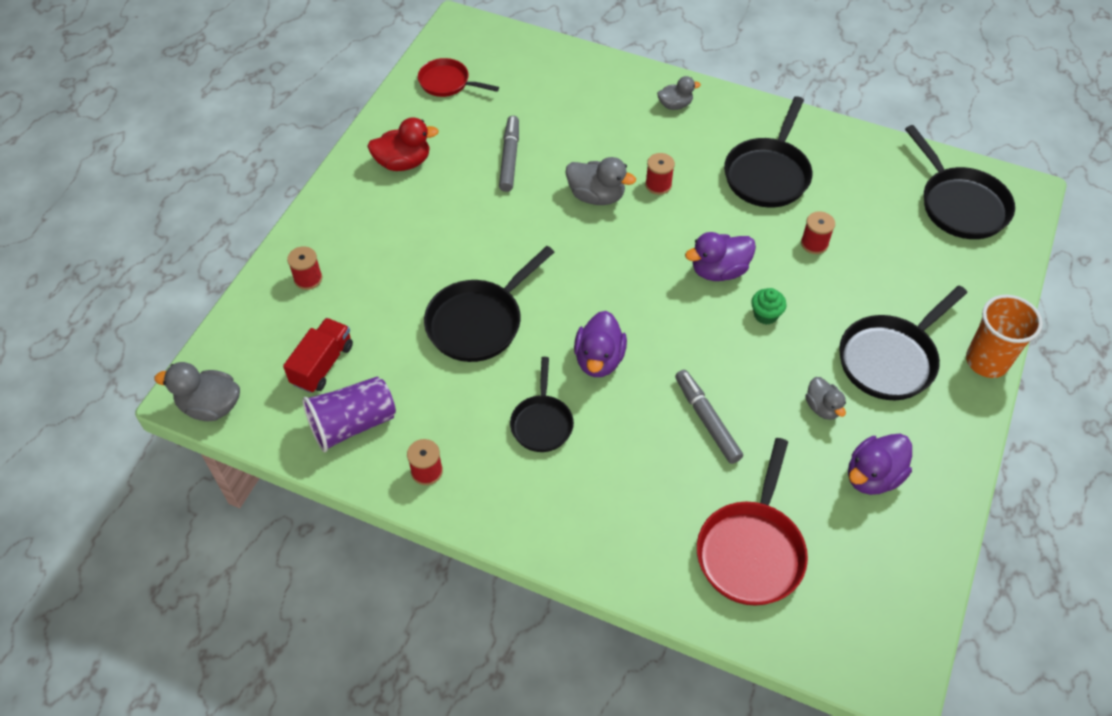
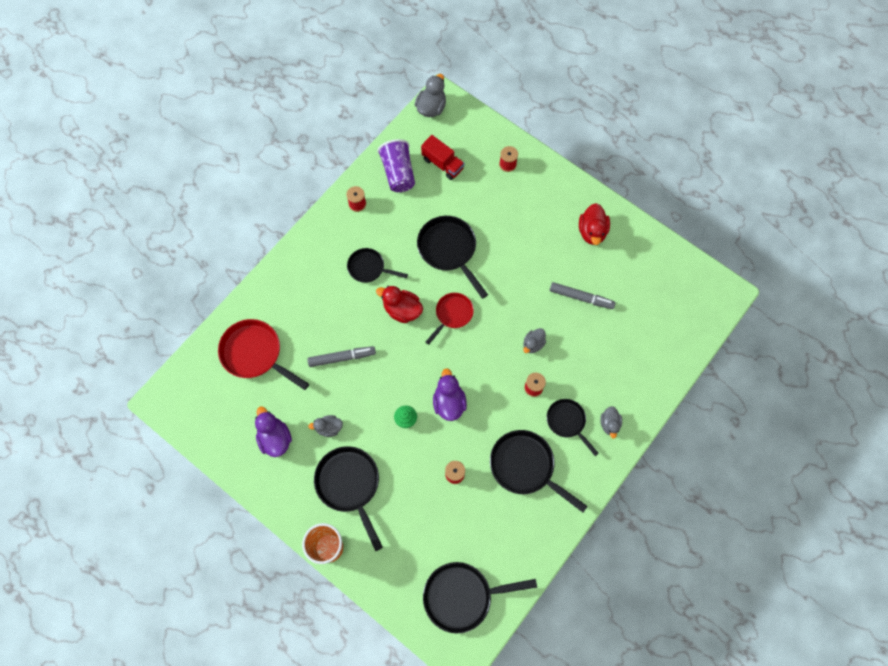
camera: 105 degrees right, 15 degrees up
(447, 83) = (665, 273): red pan -> red pan (452, 314)
(596, 196) = (533, 344): grey duck -> grey duck, size x0.64
(599, 359) = (402, 310): purple duck -> red duck
(690, 144) = (567, 422): none -> black pan

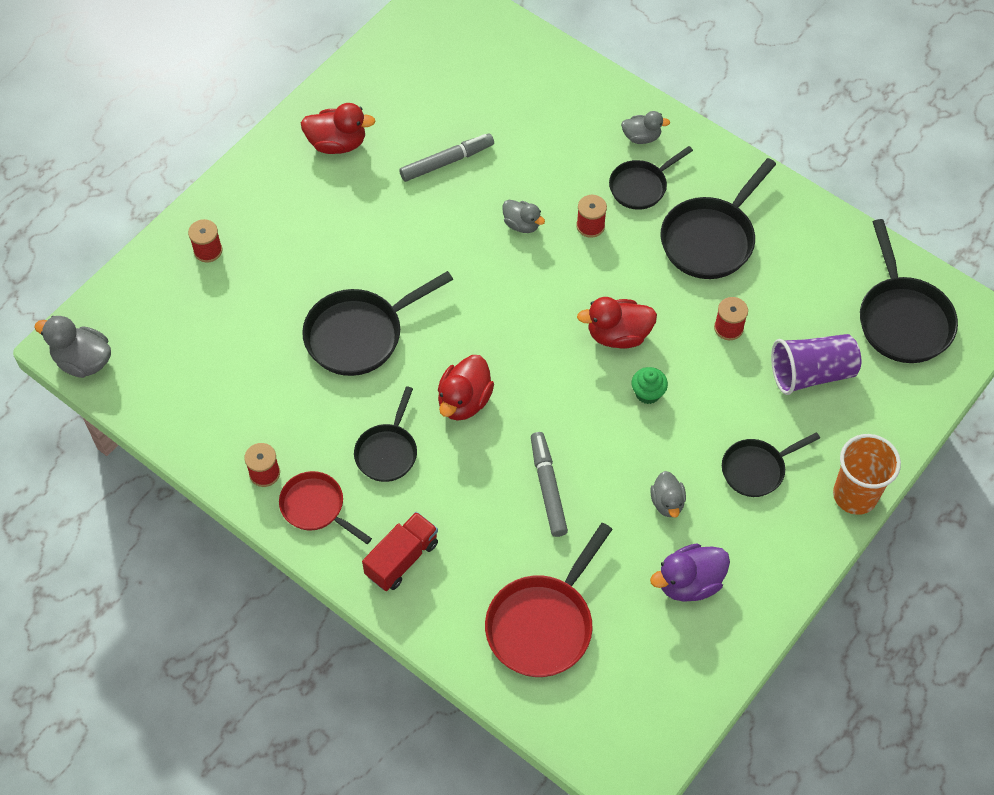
camera: 90 degrees left, 10 degrees down
(349, 485) = (756, 469): black pan -> black pan, size x0.62
(398, 173) = (209, 410): purple cup -> purple cup (811, 373)
(442, 164) = (197, 343): red truck -> red truck (402, 559)
(449, 402) = (618, 335): purple duck -> red duck
(452, 314) = (473, 330): red pan -> red pan (316, 507)
(581, 297) = (447, 162): grey marker -> grey marker turned 45 degrees clockwise

